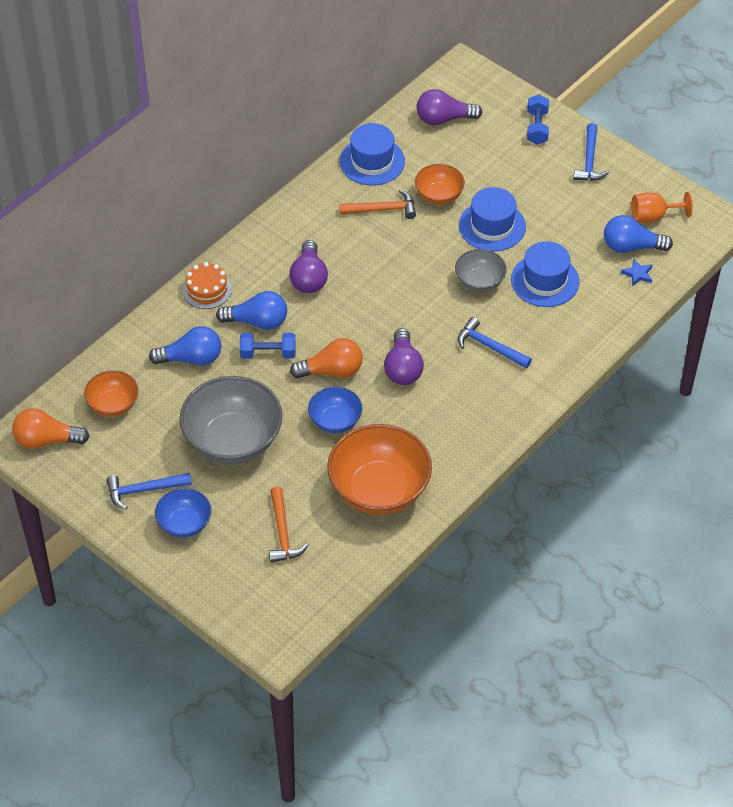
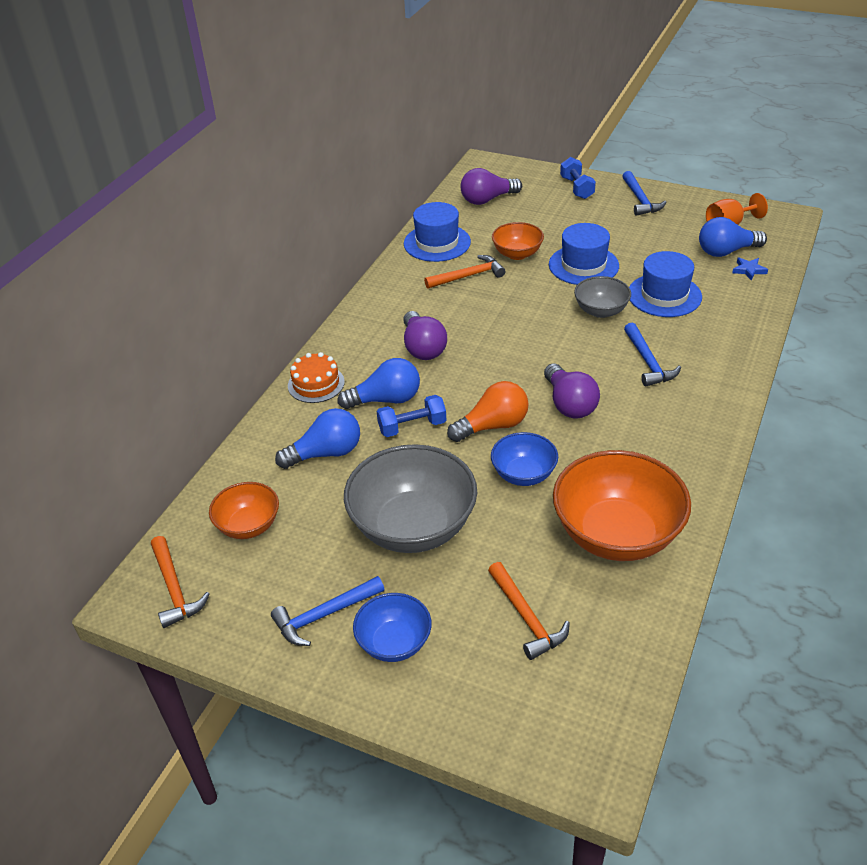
camera: 15 degrees left, 10 degrees down
(46, 440) = (174, 589): orange light bulb -> orange hammer
(489, 346) = (648, 362): blue hammer -> blue hammer turned 120 degrees counterclockwise

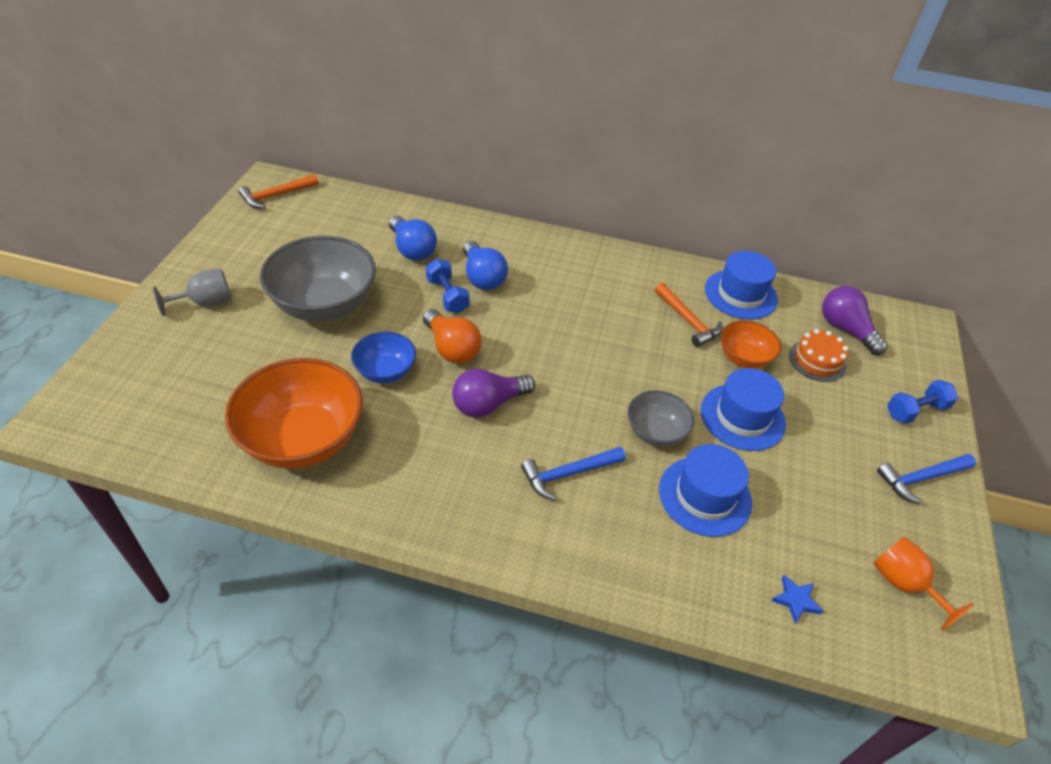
camera: 75 degrees right, 5 degrees up
(248, 525) = (333, 220): orange bowl -> none
(316, 384) = (499, 235): orange cake -> orange cake (817, 360)
(324, 615) = (239, 265): blue hammer -> none
(394, 643) = (205, 303): blue bowl -> grey goblet
(423, 348) = (560, 295): purple light bulb -> none
(526, 618) = (214, 377): orange hammer -> none
(726, 251) = (833, 575): blue light bulb -> none

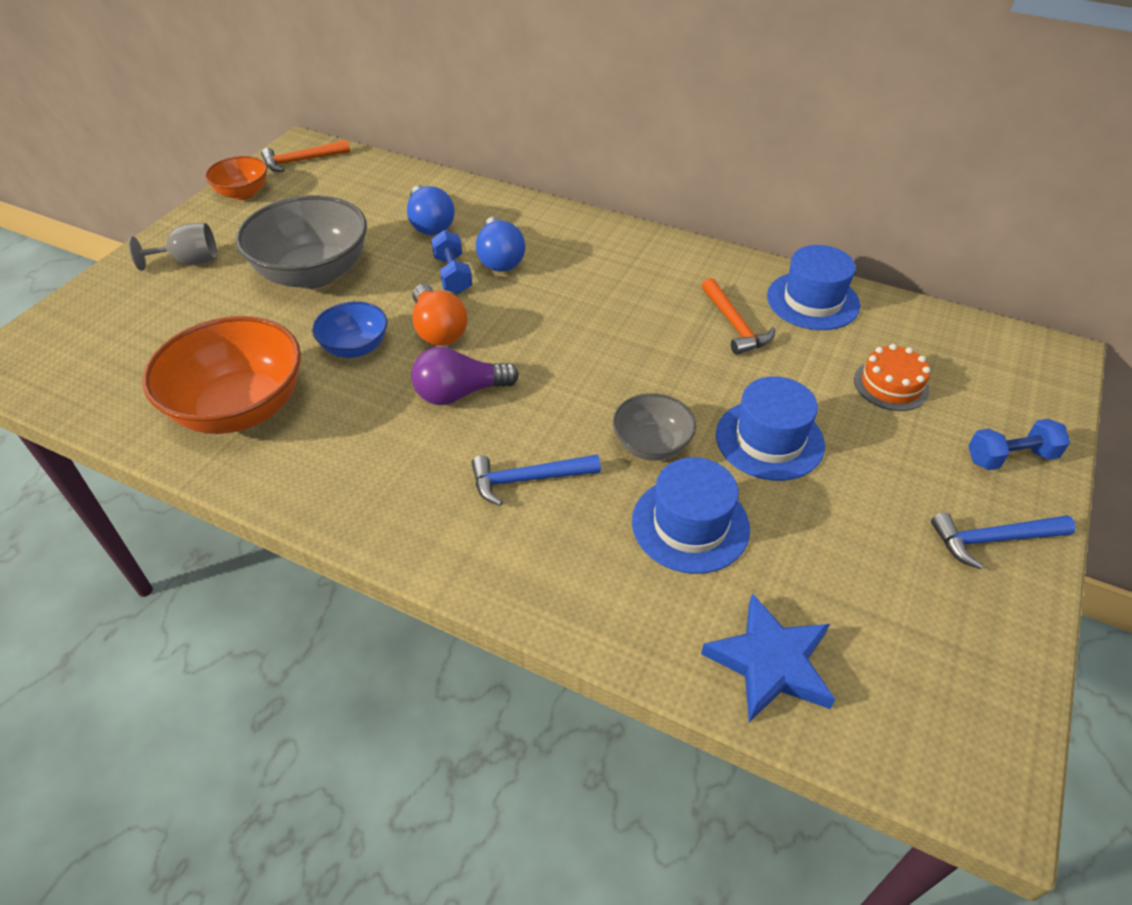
camera: 15 degrees right, 0 degrees up
(744, 358) = (793, 373): orange bowl -> orange bowl (243, 193)
(795, 600) = (770, 663): blue star -> blue star, size x2.07
(845, 329) = (941, 352): purple light bulb -> none
(903, 584) = (927, 665): orange goblet -> none

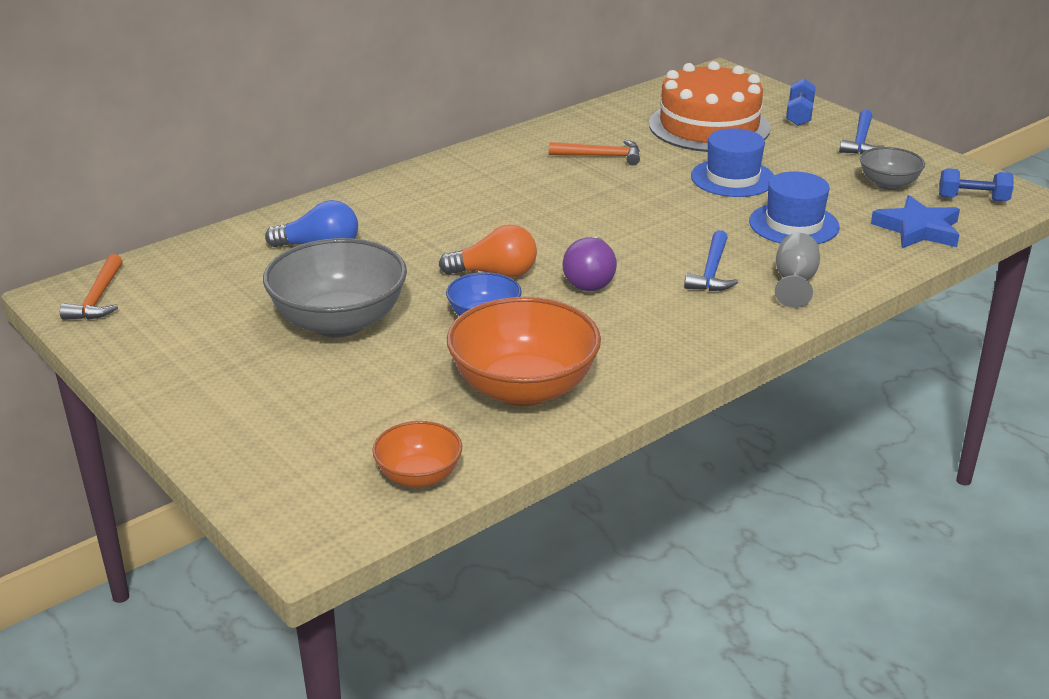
camera: 65 degrees left, 15 degrees down
(189, 262) = (234, 394): grey goblet -> grey goblet (794, 282)
(243, 193) = (124, 344): orange bowl -> orange bowl (419, 476)
(453, 275) = (418, 252): blue dumbbell -> blue dumbbell (973, 199)
(500, 259) = (416, 226): blue light bulb -> none
(651, 445) = (708, 218): grey bowl -> grey bowl (888, 184)
(812, 301) = (598, 123): blue hat -> none
(891, 385) = (709, 126): orange cake -> orange cake, size x2.16

